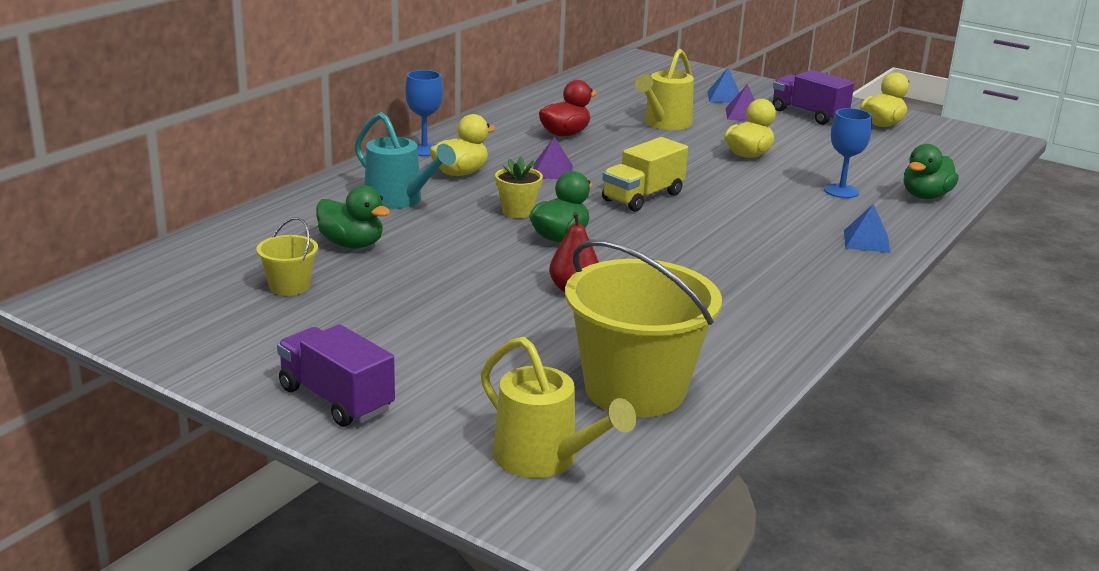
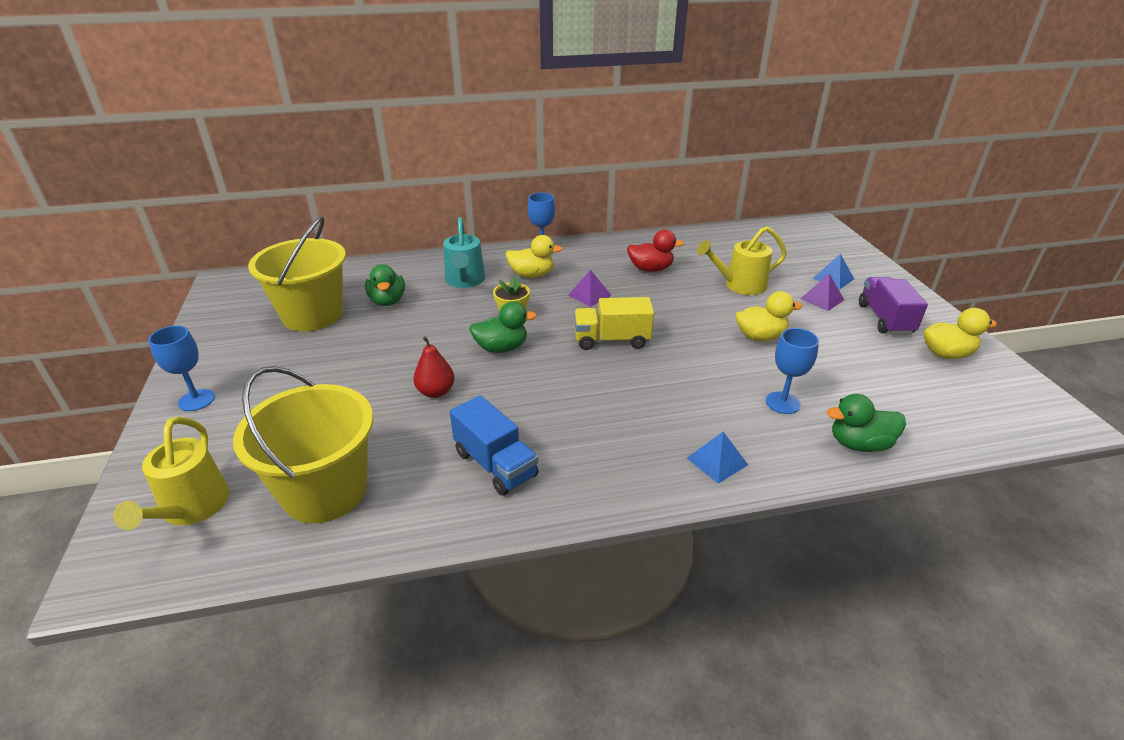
camera: 45 degrees right, 10 degrees up
(289, 286) = (313, 315): yellow bucket -> yellow bucket, size x2.22
(336, 399) = (196, 400): purple truck -> blue goblet
(729, 310) = (495, 464): none -> blue truck

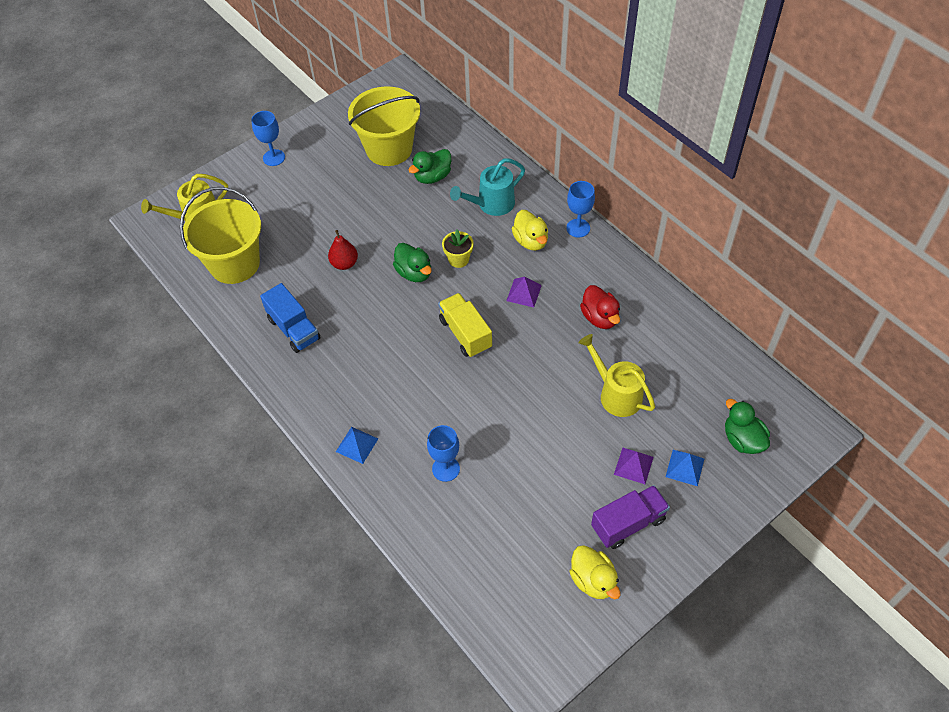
camera: 65 degrees right, 20 degrees up
(495, 464) = (294, 329): blue truck -> blue truck turned 60 degrees counterclockwise
(760, 336) = (533, 432): yellow duck -> none
(859, 444) = (421, 528): green duck -> green duck (742, 440)

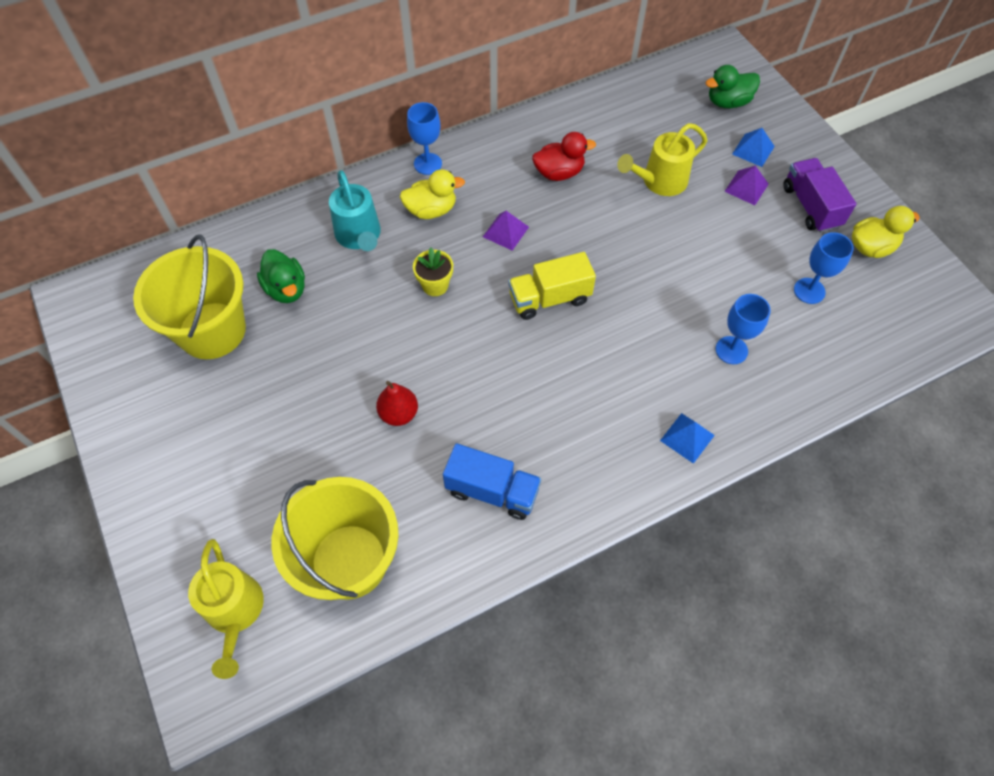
camera: 80 degrees left, 5 degrees up
(274, 158) = (157, 483): blue goblet -> blue goblet (809, 291)
(294, 329) = (492, 491): blue truck -> blue truck turned 45 degrees clockwise
(414, 273) = (441, 335): green duck -> none

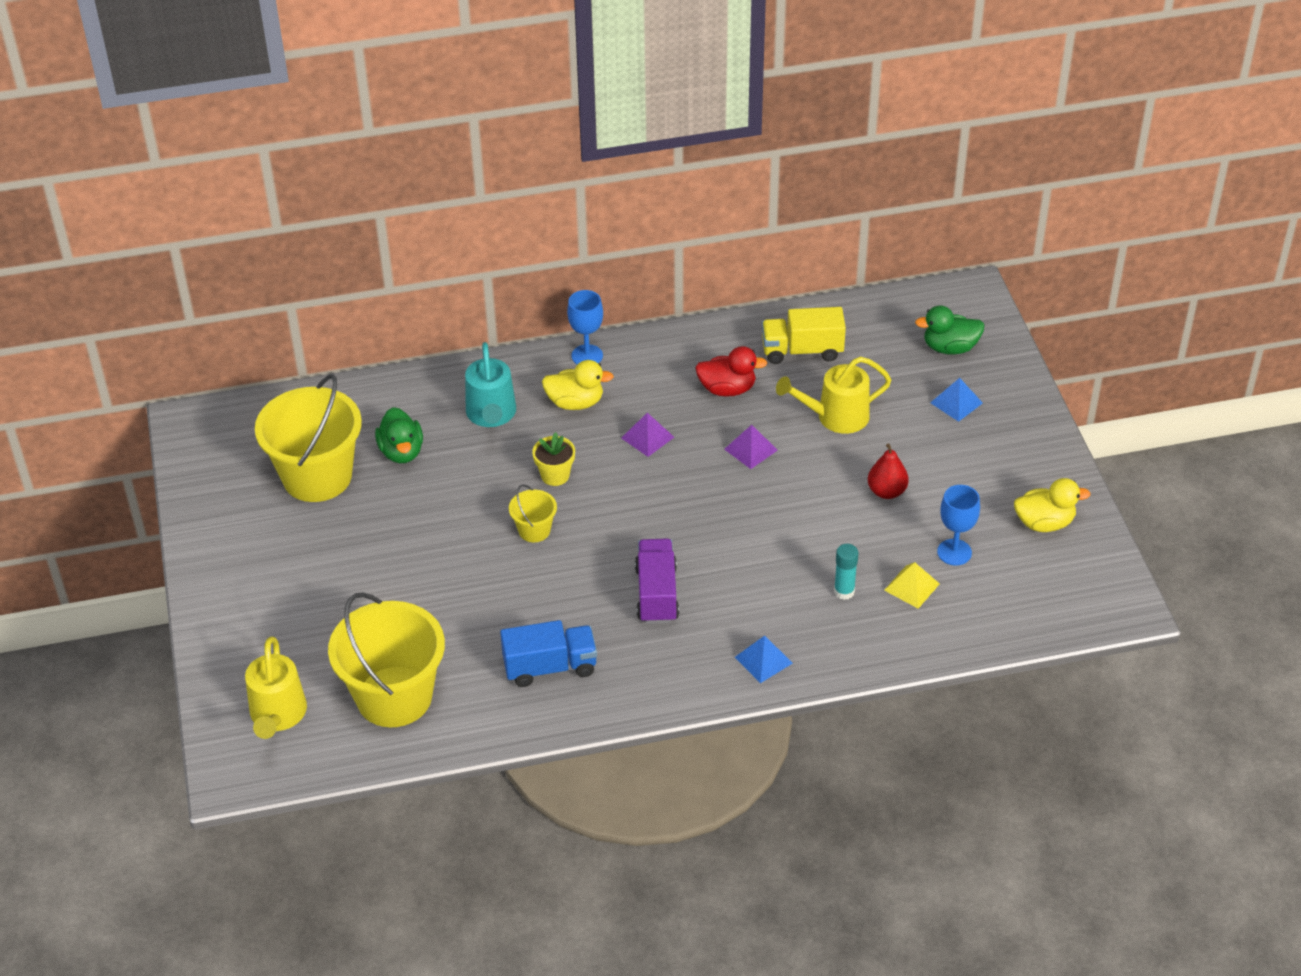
camera: 15 degrees right, 15 degrees down
(399, 413) = (480, 584): red pear -> red pear (886, 491)
(433, 345) = (534, 530): none -> yellow bucket
(492, 491) = (550, 667): blue truck -> blue truck turned 45 degrees counterclockwise
(549, 298) = (670, 509): yellow truck -> yellow truck (802, 351)
(731, 350) = (844, 591): blue goblet -> turquoise glue stick
(746, 187) = (931, 439): purple pyramid -> purple pyramid (750, 449)
(787, 332) = (911, 587): none -> yellow pyramid
(811, 206) = (995, 471): purple truck -> purple truck (656, 594)

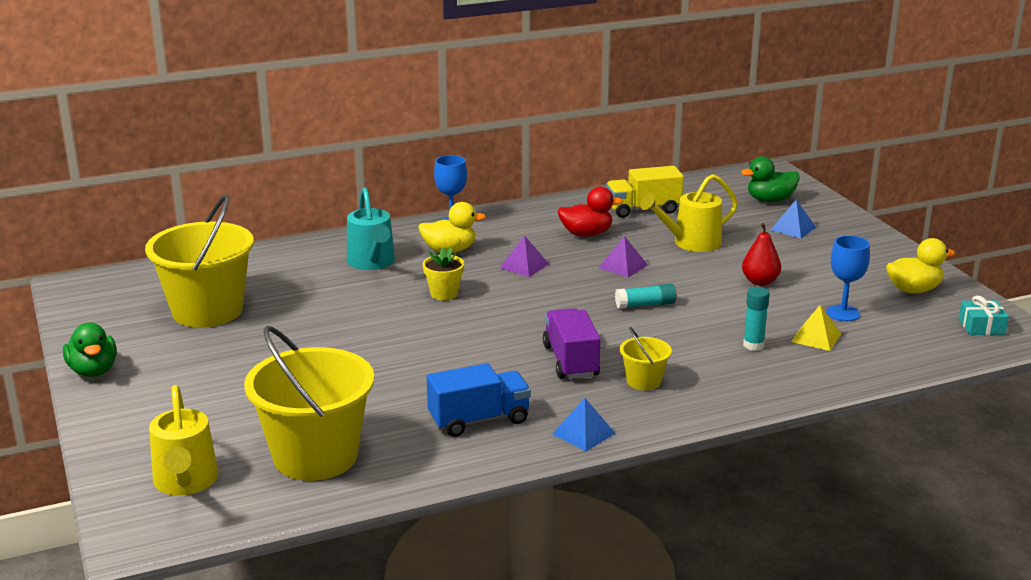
camera: 10 degrees left, 20 degrees down
(401, 452) = (290, 290): green duck -> green duck (93, 371)
(534, 530) = (434, 329): yellow bucket -> yellow bucket (644, 381)
(755, 516) = (645, 305): none -> turquoise glue stick
(763, 660) = (697, 397): blue pyramid -> blue pyramid (583, 433)
(1089, 589) = (981, 326): none -> turquoise gift

